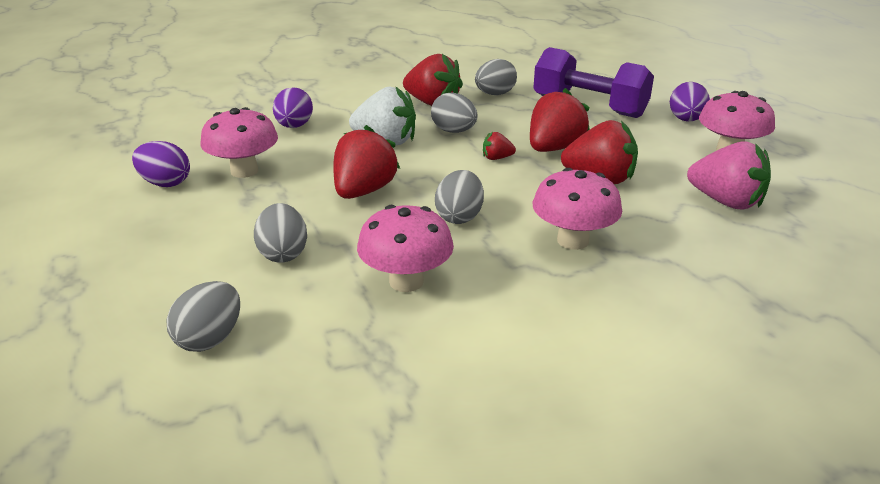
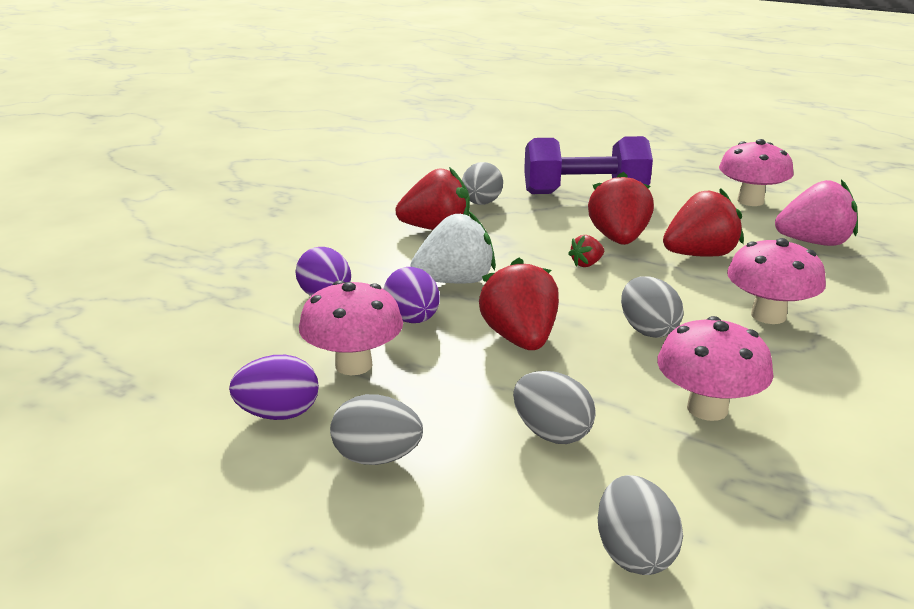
camera: 35 degrees left, 5 degrees down
(454, 131) = (504, 251): grey egg -> grey egg (377, 458)
(686, 120) = (677, 183): purple egg -> purple egg (412, 320)

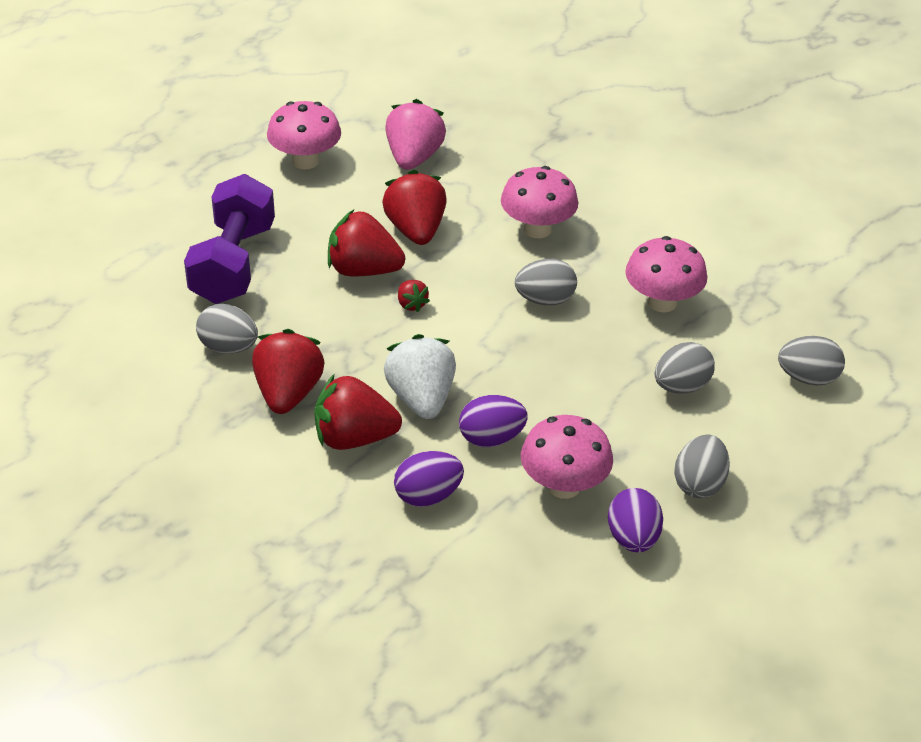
camera: 80 degrees left, 15 degrees up
(520, 339) = (542, 376): red strawberry -> red strawberry (354, 438)

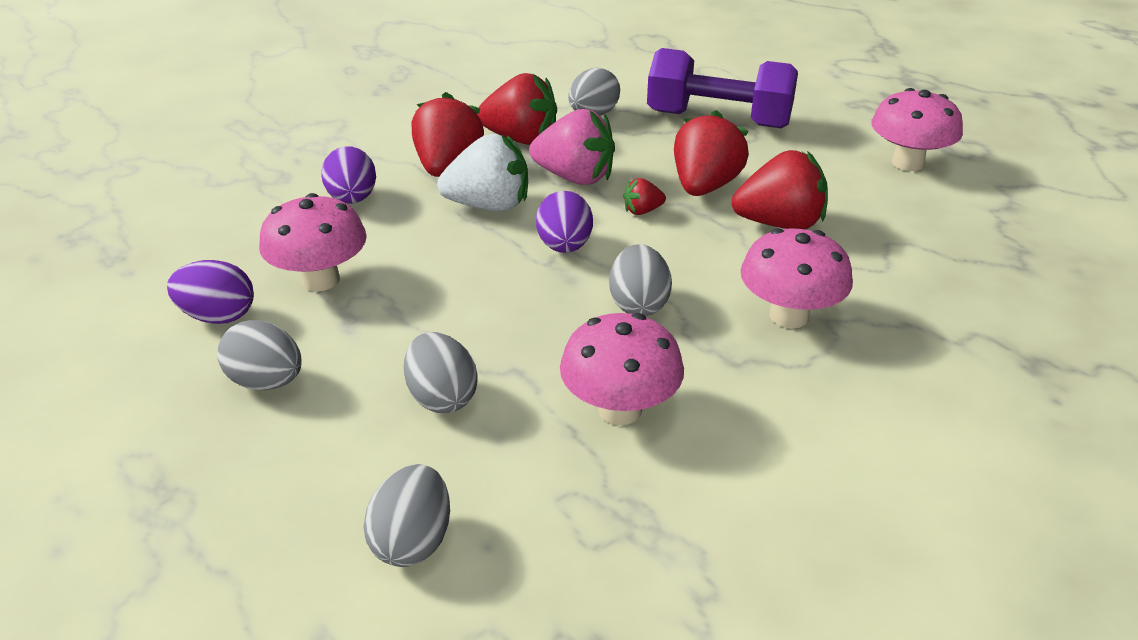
camera: 100 degrees right, 5 degrees down
(413, 158) = (934, 233): pink strawberry -> pink strawberry (575, 177)
(491, 438) = (413, 241): purple egg -> purple egg (564, 247)

